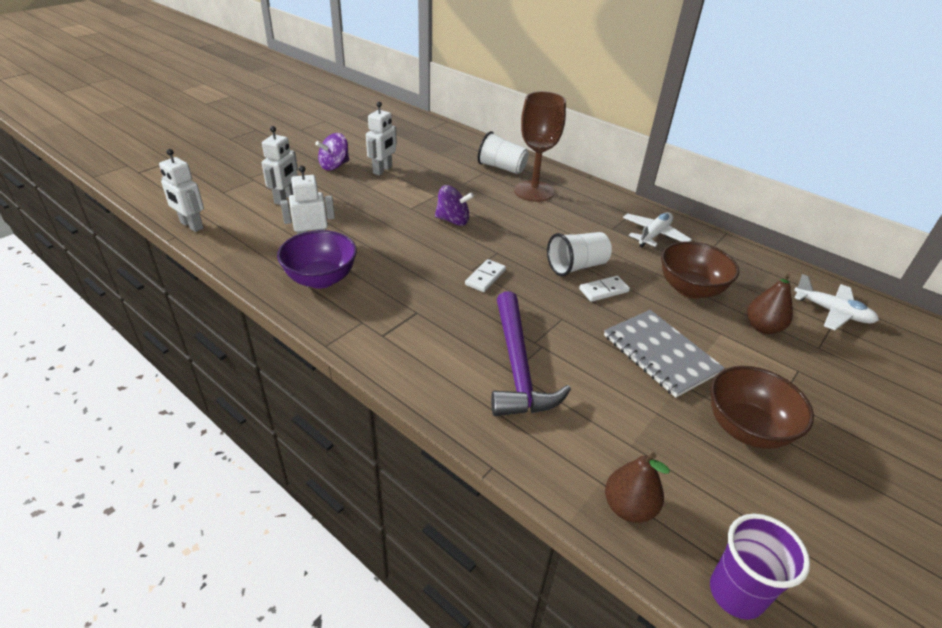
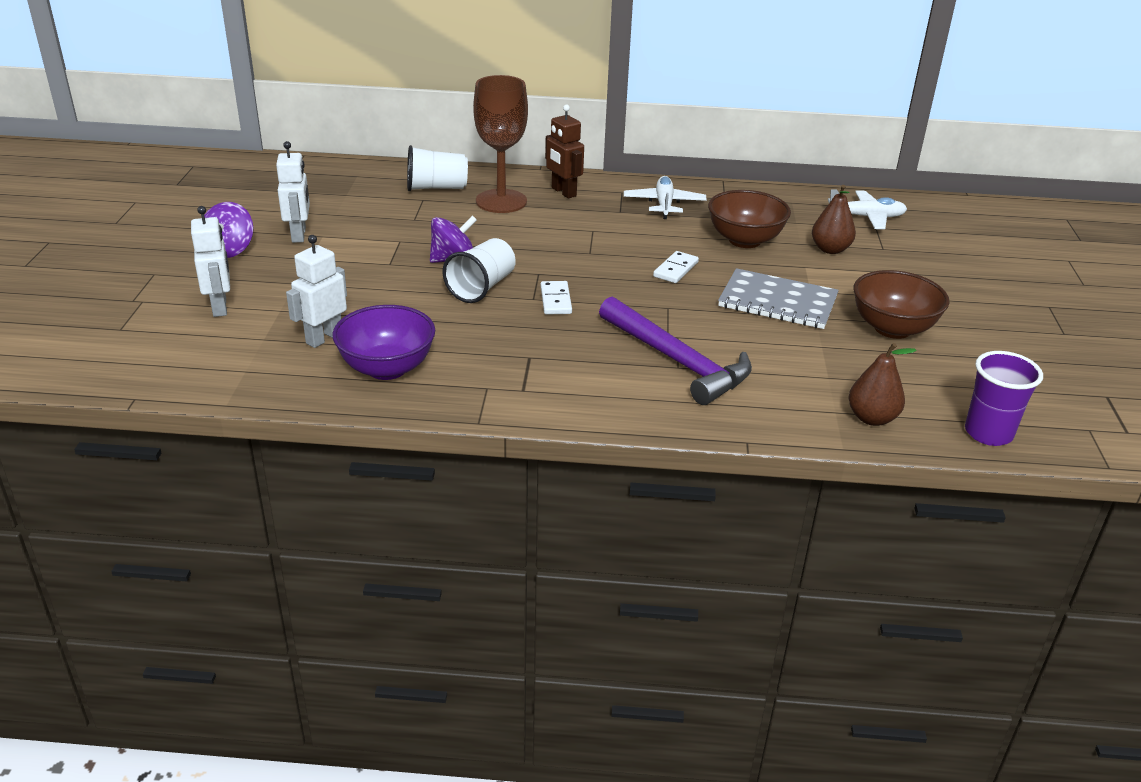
camera: 35 degrees left, 5 degrees down
(191, 225) = (137, 379): white robot -> none
(576, 266) = (628, 258): white cup -> white cup (482, 287)
(586, 199) = (563, 192): none -> brown robot

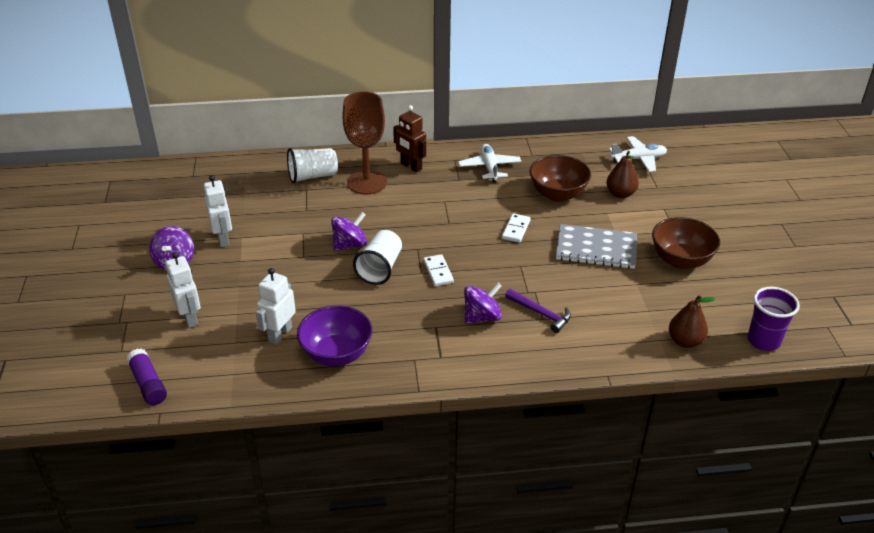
camera: 10 degrees left, 5 degrees up
(135, 367) = (148, 384): none -> purple glue stick
(595, 354) = (482, 317): none -> purple spinning top
(677, 361) = (541, 313): purple hammer -> purple hammer, size x0.54

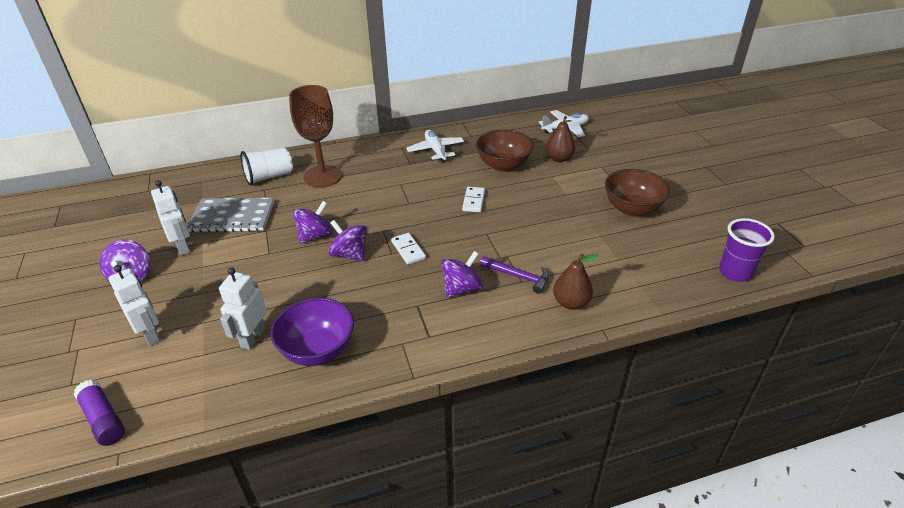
camera: 10 degrees left, 0 degrees up
(380, 268) = (349, 254): white cup -> purple spinning top
(411, 166) = (362, 157): brown robot -> none
(596, 248) = (552, 208): grey notebook -> grey notebook (232, 217)
(685, 341) = (664, 283): brown pear -> brown pear (571, 303)

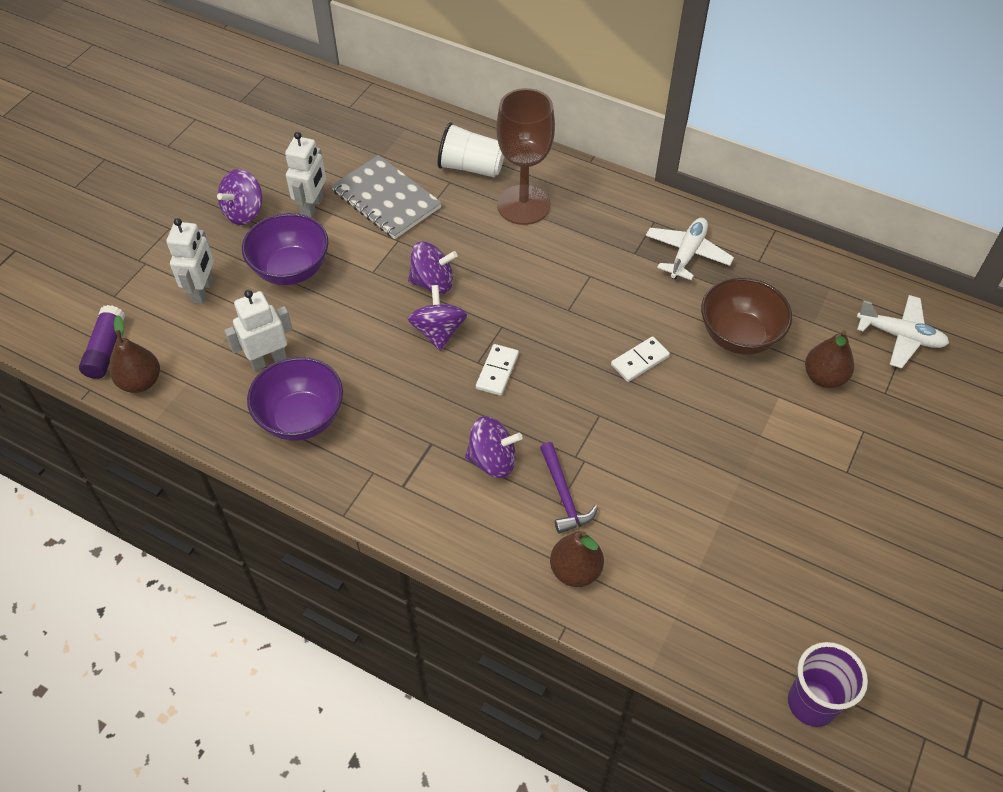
camera: 45 degrees right, 15 degrees up
(162, 417) = (141, 382): none -> brown pear
(208, 284) = (291, 269): none -> purple bowl
(632, 209) = (812, 520): brown bowl -> none

